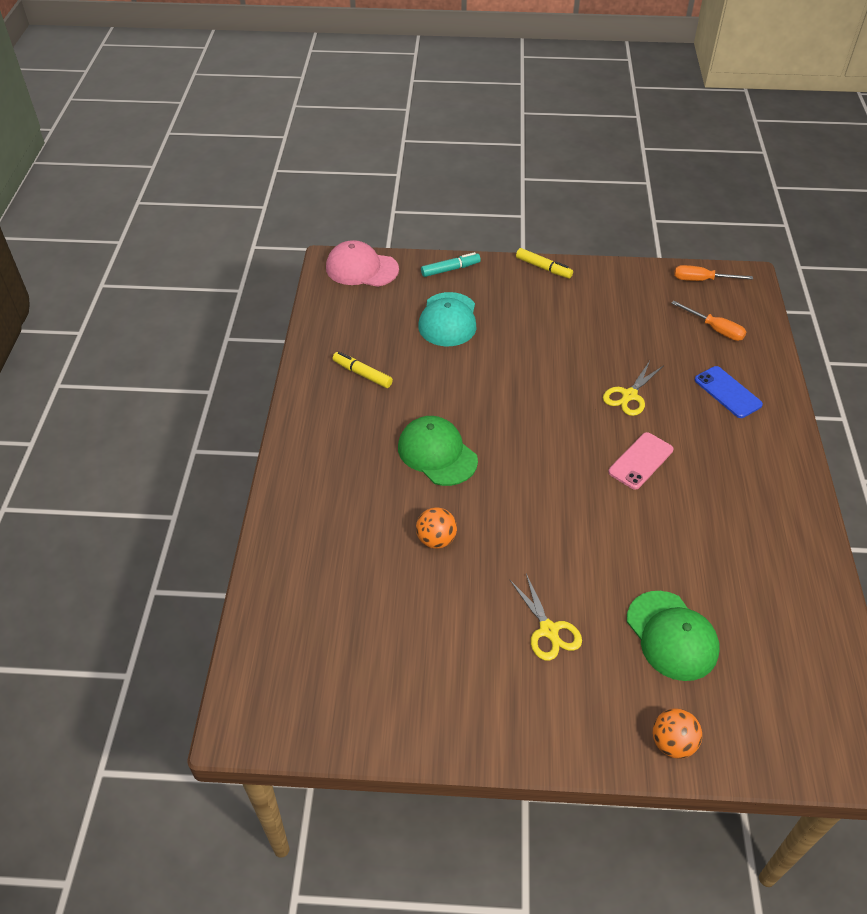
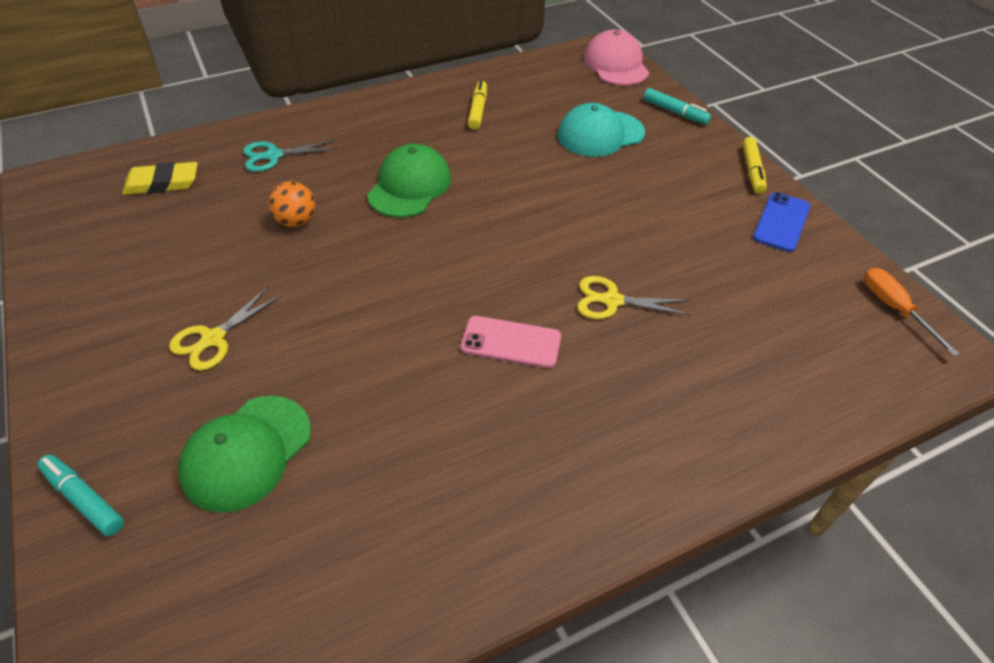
camera: 60 degrees right, 0 degrees up
(314, 624) = (162, 183): none -> yellow eraser
(329, 530) = (274, 156): none -> turquoise scissors
(672, 743) = (84, 499): orange ball -> turquoise marker
(715, 329) = (813, 349): orange screwdriver -> none
(727, 392) = (704, 395): blue phone -> blue phone (781, 222)

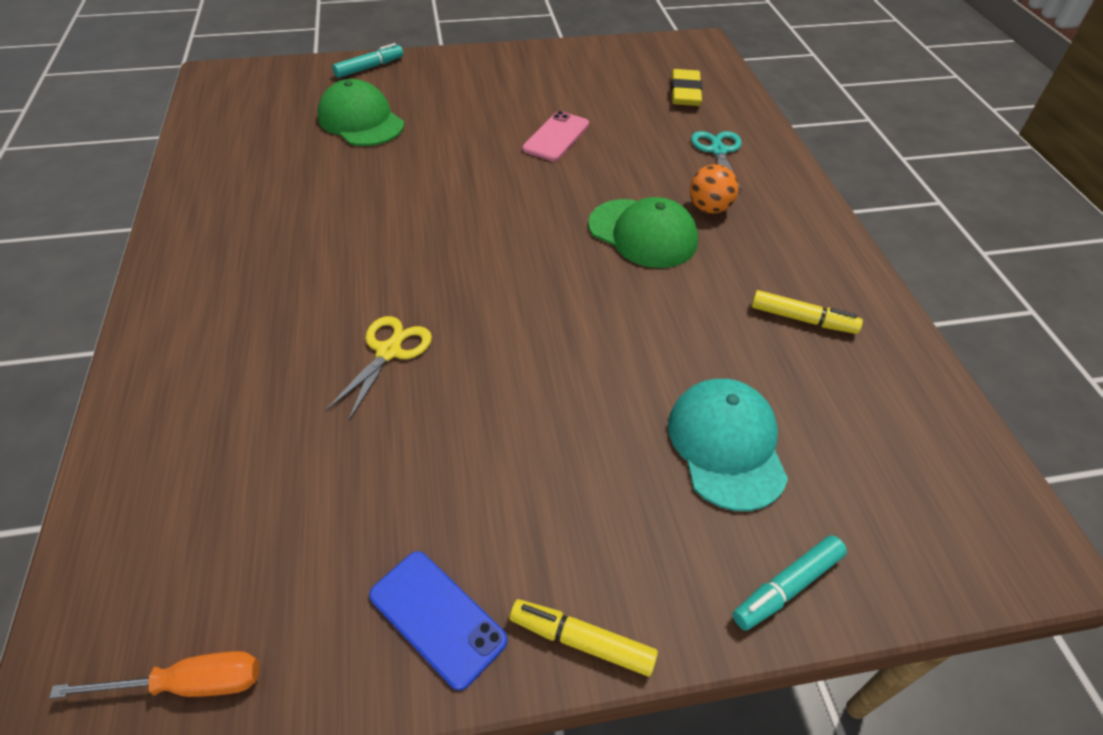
camera: 105 degrees right, 0 degrees up
(213, 339) = (477, 111): yellow scissors -> none
(296, 221) = (606, 157): orange ball -> orange ball (709, 208)
(511, 342) = (378, 262): pink phone -> pink phone (556, 137)
(616, 64) = (966, 547): pink cap -> none

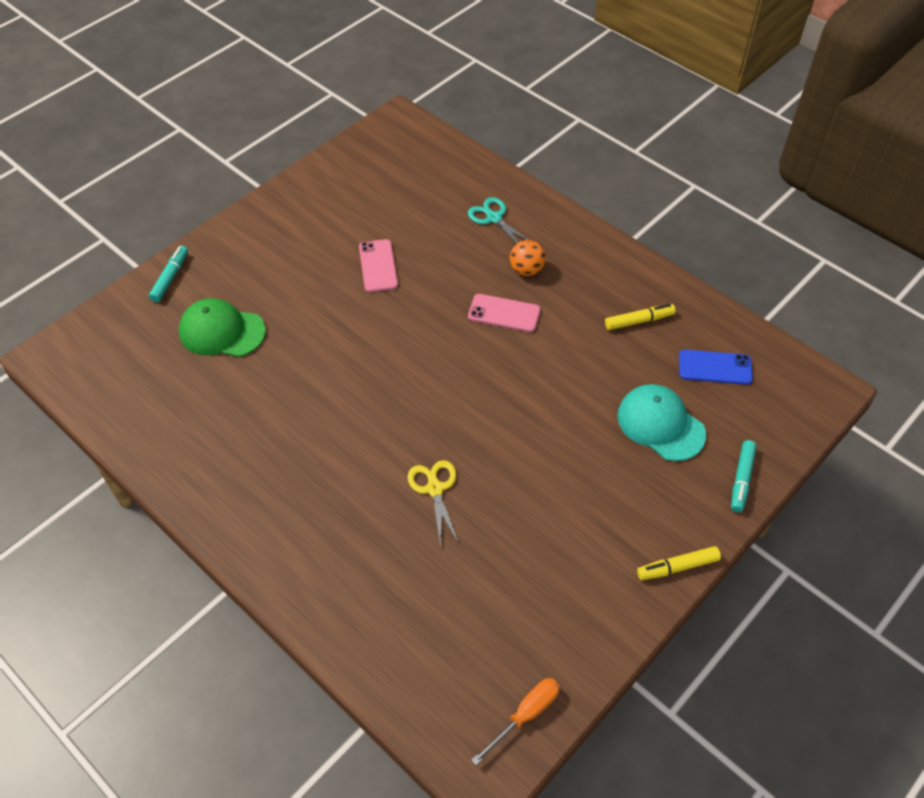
camera: 35 degrees left, 5 degrees up
(437, 617) = (606, 604): blue phone -> blue phone (715, 367)
(643, 233) = (504, 313): green cap -> pink phone
(685, 92) = (429, 175): yellow eraser -> none

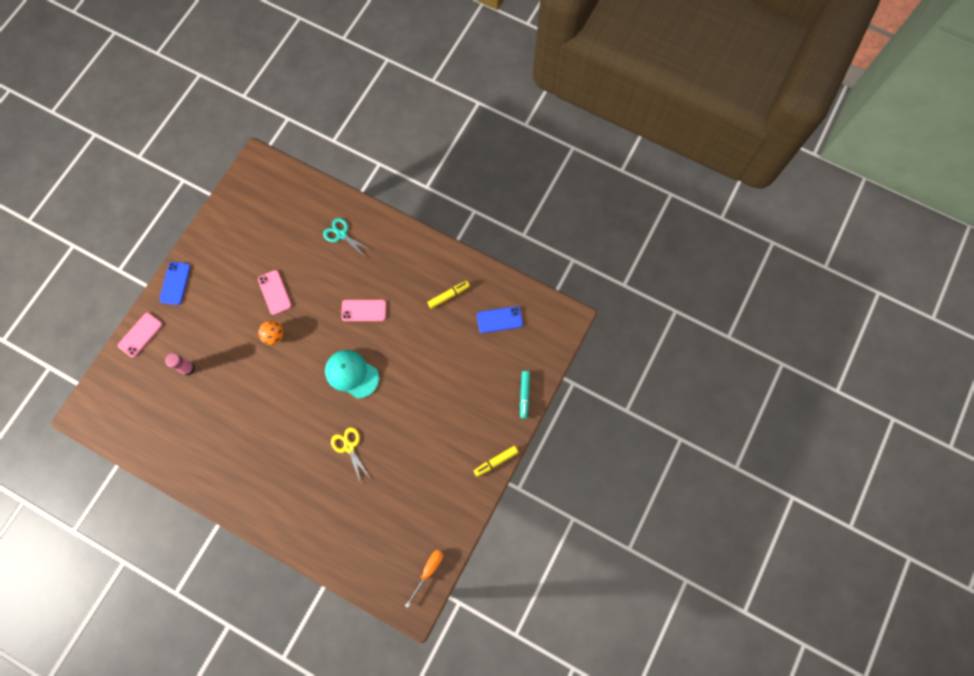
camera: 15 degrees left, 20 degrees up
(170, 277) = (140, 335): turquoise marker -> pink phone
(222, 331) = (188, 368): green cap -> pink glue stick
(241, 228) = (175, 283): none -> blue phone
(526, 270) = (371, 272): orange ball -> orange ball (274, 336)
(660, 424) = (473, 369): turquoise cap -> turquoise cap (351, 374)

